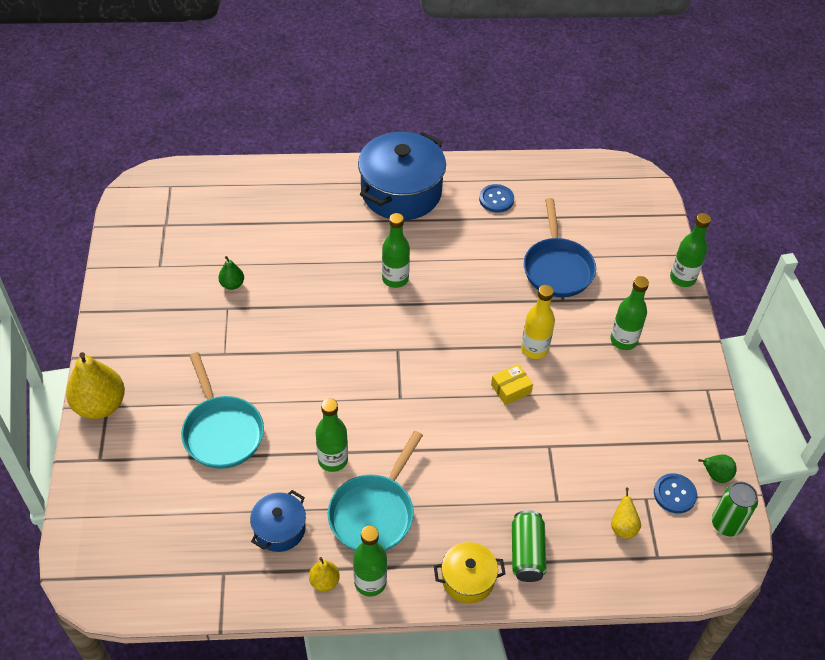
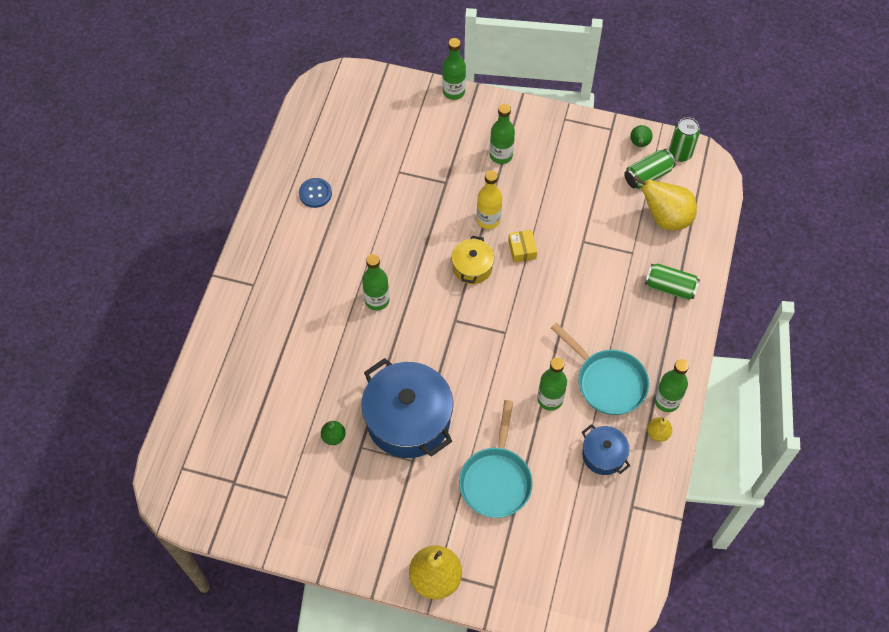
camera: 70 degrees left, 10 degrees up
(222, 431) = (496, 480): turquoise pan -> turquoise pan turned 105 degrees clockwise
(401, 192) = (275, 266): blue pot -> blue pot (408, 420)
(468, 579) = (681, 333): yellow pot -> yellow pot (472, 267)
(557, 268) = (410, 174): blue pan -> none
(623, 527) = (665, 218): yellow pear -> yellow pear, size x2.02
(674, 494) = (647, 175): blue button -> green can

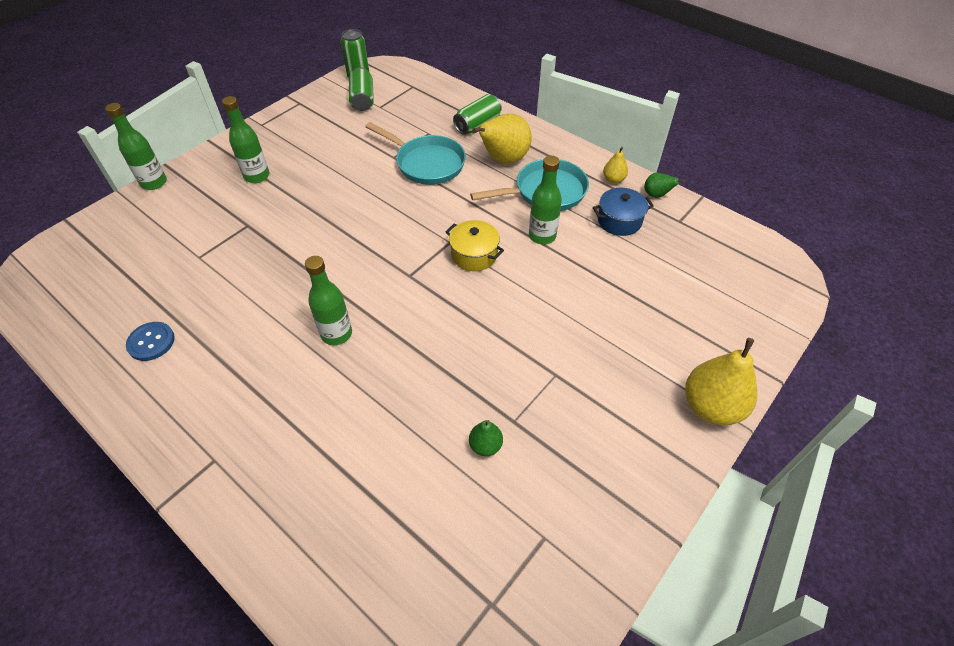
camera: 65 degrees left, 10 degrees down
(408, 420) = (503, 360): blue pot -> none
(472, 267) = (359, 240): yellow pot -> yellow pot (474, 255)
(488, 220) = (317, 209): yellow bottle -> none
(496, 480) = (611, 309): turquoise pan -> turquoise pan (426, 163)
(522, 249) = (369, 198): yellow box -> none
(639, 144) = (329, 93): green pear -> green pear (656, 195)
(665, 218) = (411, 104): yellow pear -> yellow pear (503, 159)
(666, 401) = (584, 163): green bottle -> none

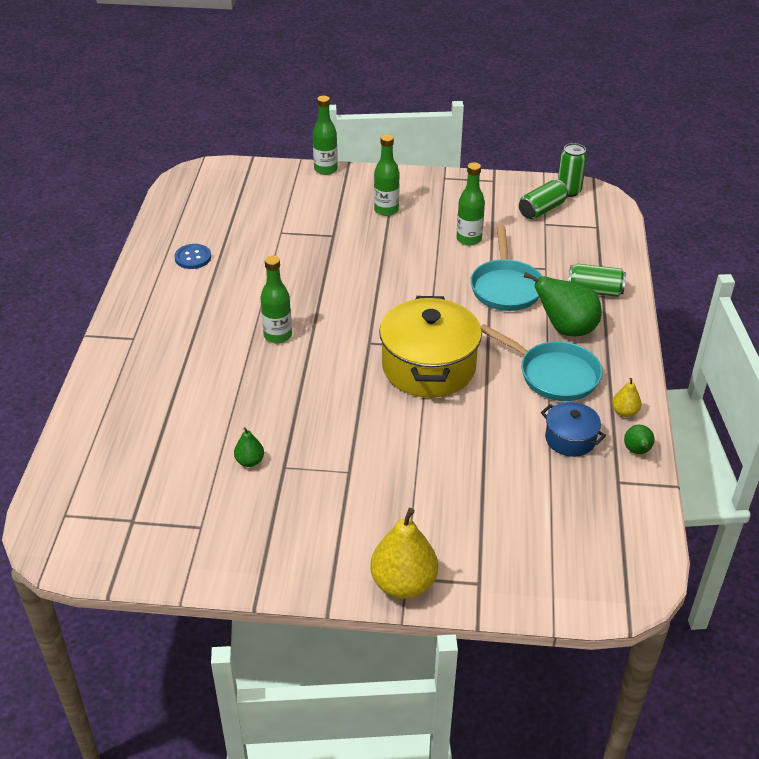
camera: 55 degrees right, 10 degrees down
(474, 255) = (428, 367): yellow pot -> yellow pot, size x1.98
(503, 159) = (566, 329): yellow pear -> green pear
(542, 236) = (494, 397): green bottle -> green bottle (469, 239)

